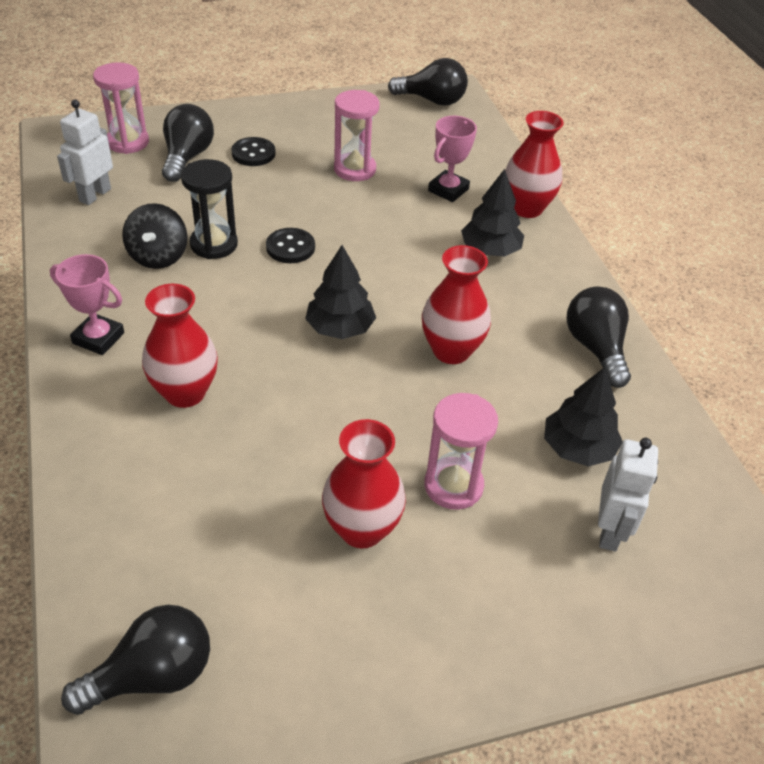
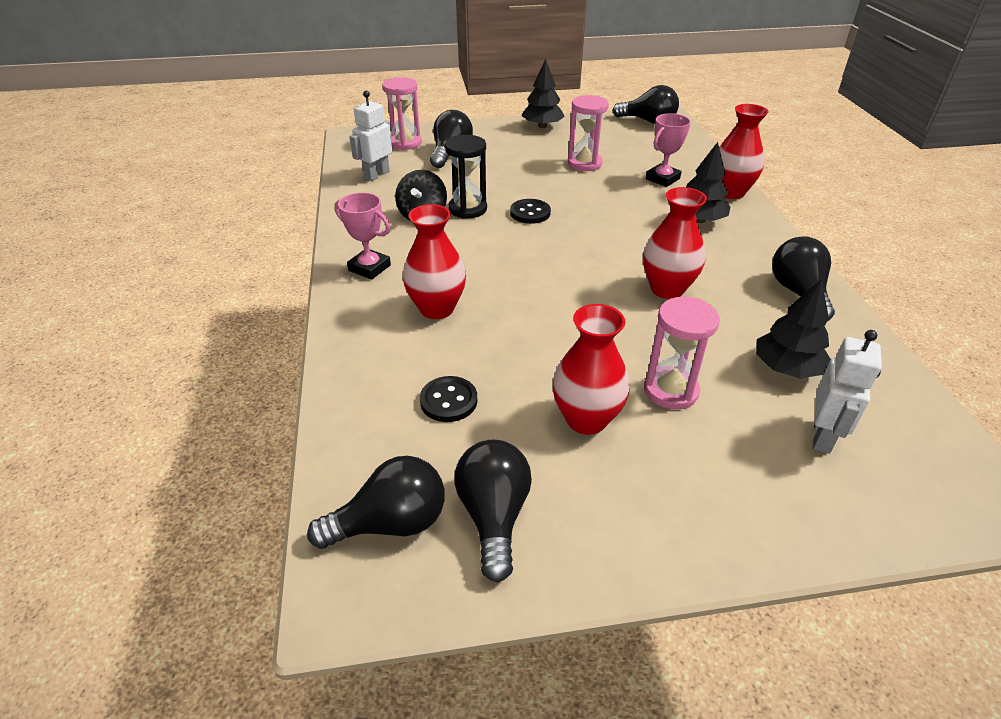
camera: 10 degrees right, 5 degrees down
(253, 153) = (503, 152): black button -> black button (448, 401)
(265, 656) = (494, 516): none -> black light bulb
(340, 328) = (570, 269): black tree -> black tree (542, 126)

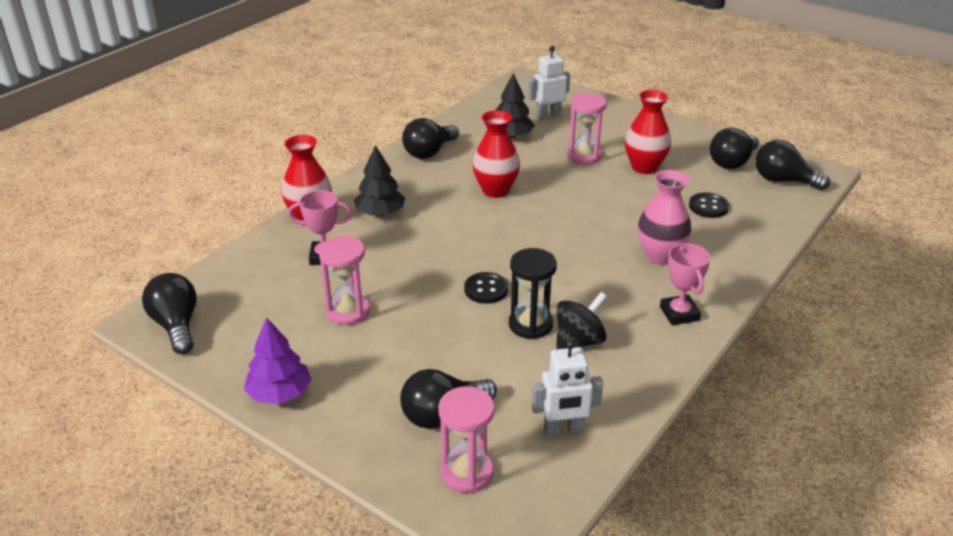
camera: 135 degrees left, 5 degrees down
(437, 308) = (660, 256): red vase -> pink vase
(542, 126) = (280, 393): black tree -> purple tree

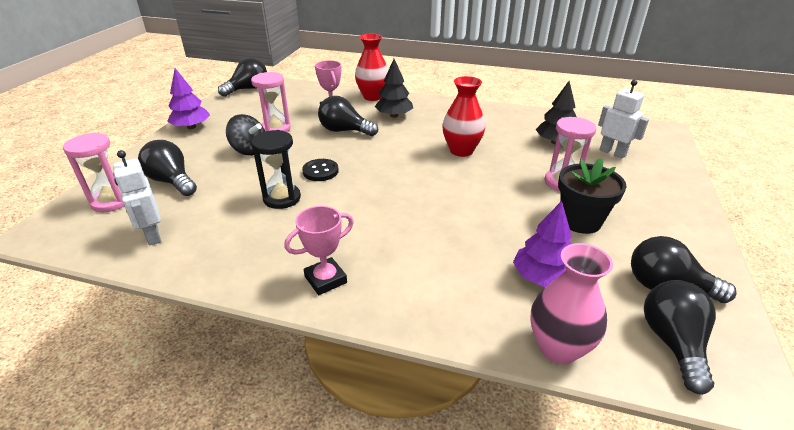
camera: 70 degrees right, 0 degrees up
(429, 152) = (491, 115): black light bulb -> black light bulb (344, 131)
(579, 341) = (266, 225): black spinning top -> black spinning top (249, 150)
(644, 167) = (580, 221): red vase -> black flower pot
(660, 256) = (419, 253): pink vase -> pink vase (558, 348)
(708, 207) = (542, 277): black button -> purple tree

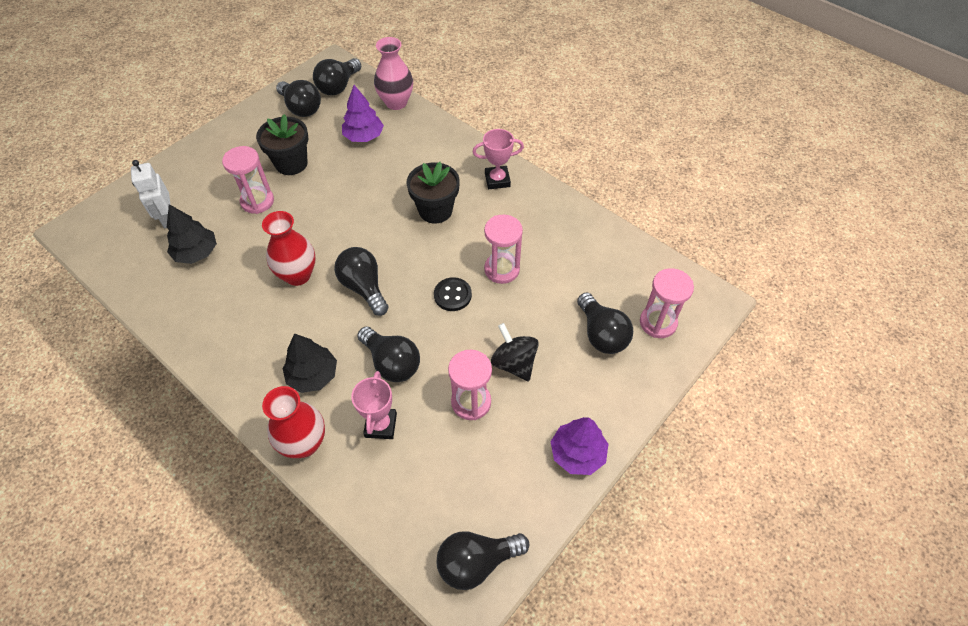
camera: 155 degrees left, 20 degrees up
(152, 235) = (616, 263): white robot -> none
(282, 198) = (502, 269): black hourglass -> pink hourglass
(381, 225) = (435, 210): none -> black flower pot
(400, 157) = (364, 287): none -> black light bulb

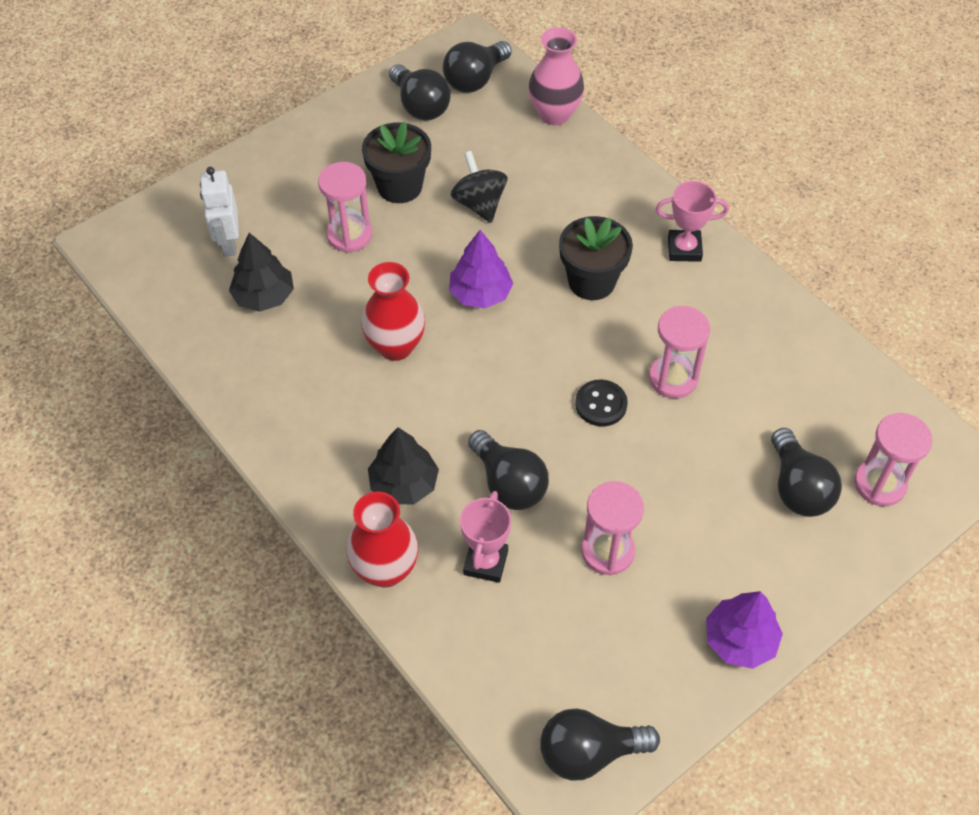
camera: 10 degrees right, 0 degrees up
(364, 136) = (503, 159): purple tree -> purple tree (480, 293)
(364, 287) = (482, 376): black light bulb -> none
(514, 363) = (672, 509): black spinning top -> black spinning top (479, 204)

